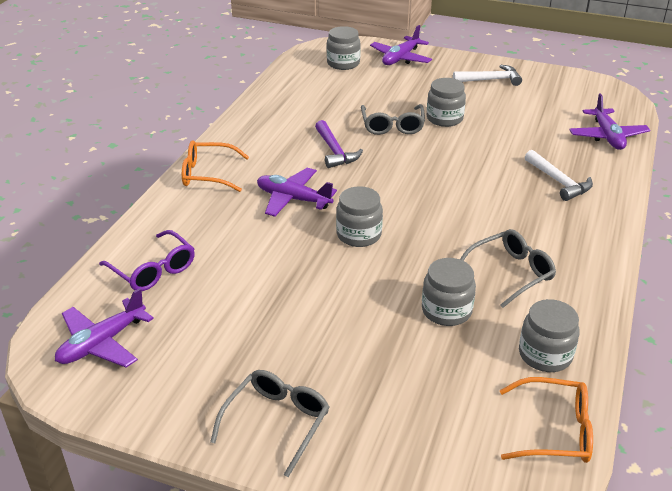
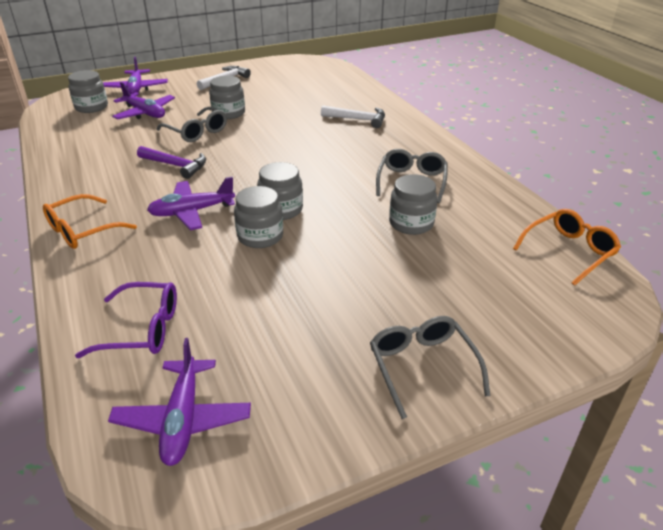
camera: 45 degrees left, 0 degrees up
(545, 355) = (500, 215): grey jar -> grey jar (260, 236)
(607, 136) = (346, 85): purple plane -> purple plane (145, 113)

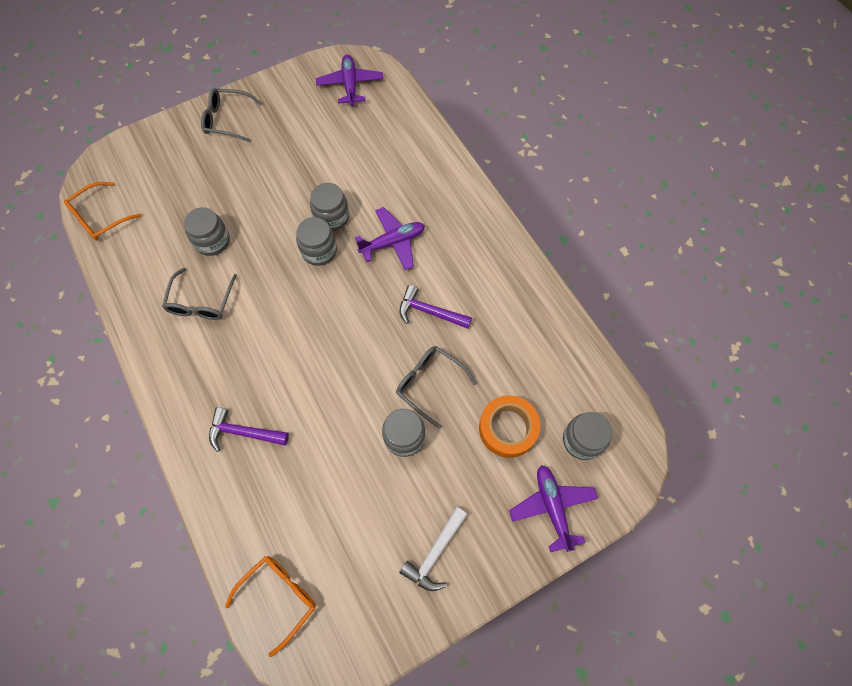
camera: 175 degrees right, 30 degrees up
(82, 230) = (471, 213): orange glasses -> orange glasses (279, 597)
(142, 329) = (390, 132): purple glasses -> none
(145, 113) = (508, 428): purple plane -> orange tape
(358, 119) = (243, 432): white hammer -> purple hammer
(422, 367) = (227, 120): grey glasses -> grey glasses turned 120 degrees clockwise

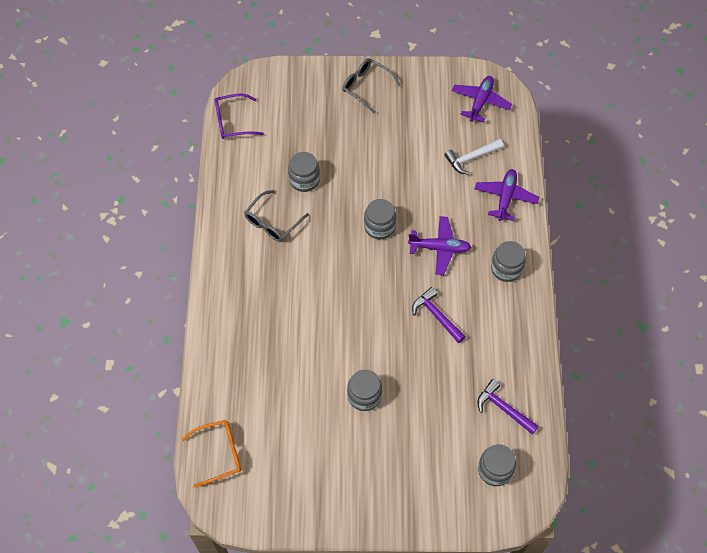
camera: 30 degrees right, 5 degrees down
(100, 218) = (233, 121): orange glasses -> purple glasses
(243, 432) = (253, 332): purple hammer -> purple hammer (503, 408)
(332, 217) = (404, 205): grey jar -> grey jar (506, 268)
(429, 384) = (405, 368): grey glasses -> none
(435, 553) = (340, 485): white hammer -> white hammer (471, 158)
(508, 428) = (444, 431): orange tape -> none
(552, 507) = (442, 503): purple plane -> purple plane (505, 197)

